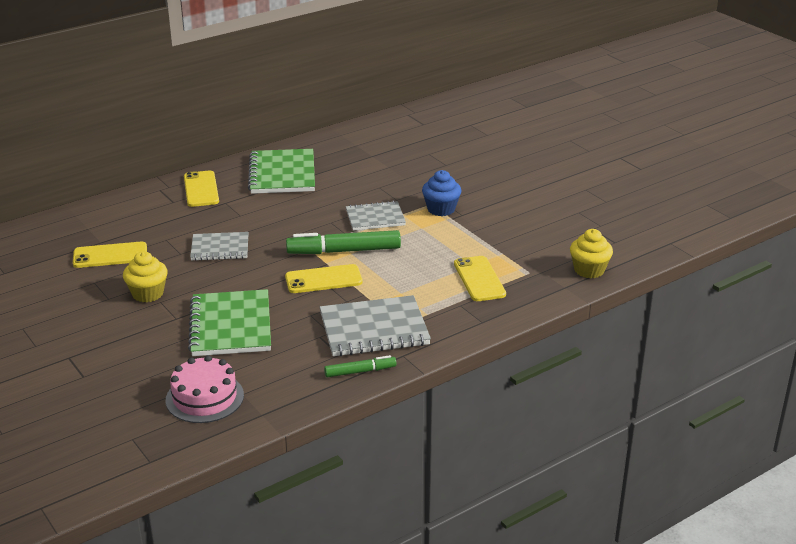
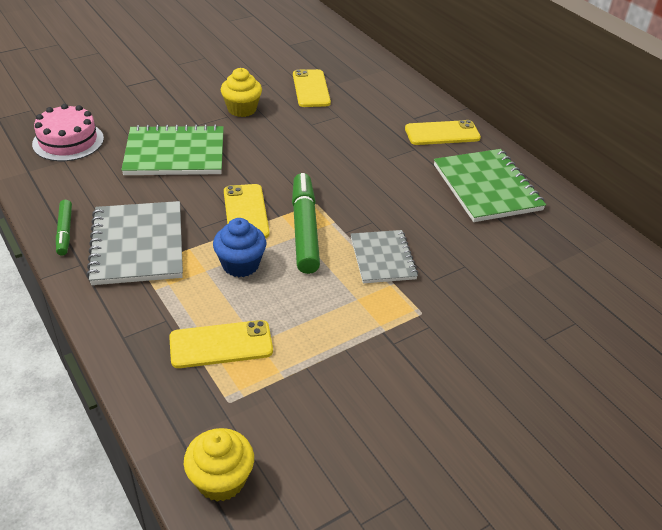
camera: 90 degrees right, 10 degrees up
(220, 248) = (319, 146): grey notebook -> none
(282, 174) = (486, 187): green notebook -> green notebook turned 75 degrees clockwise
(441, 209) = (407, 322): blue cupcake -> blue cupcake (240, 265)

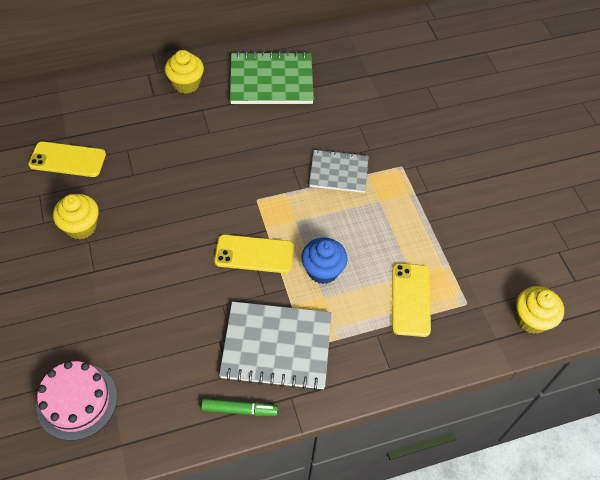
camera: 75 degrees left, 15 degrees up
(175, 154) = (140, 298): green notebook -> none
(305, 229) = (289, 215): green marker -> none
(442, 133) = (186, 84): yellow phone -> yellow cupcake

